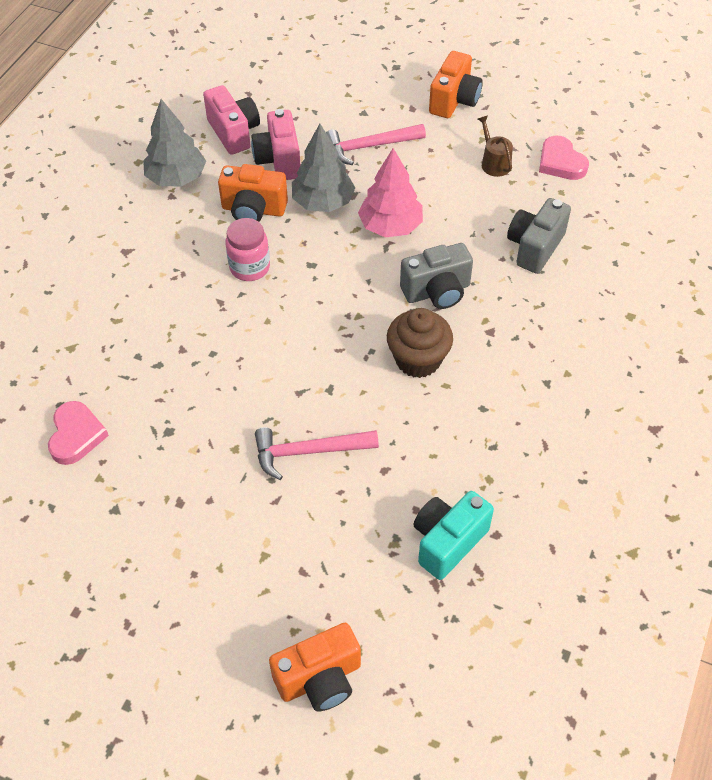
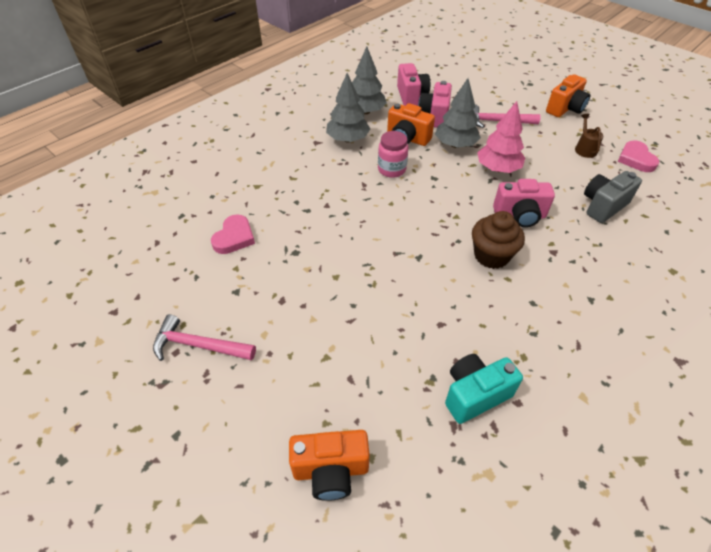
camera: 20 degrees right, 5 degrees down
(169, 234) = (348, 139): none -> grey tree
(308, 451) = (387, 294): pink hammer -> pink hammer (199, 345)
(437, 291) = (519, 216): grey camera -> pink camera

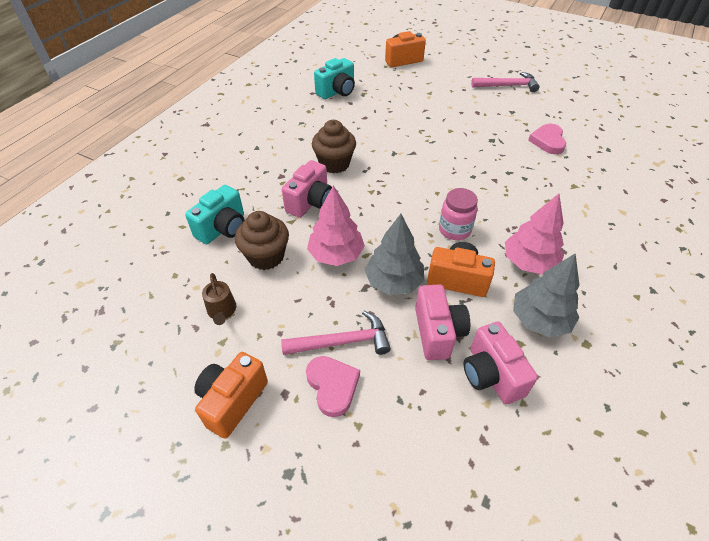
camera: 165 degrees right, 0 degrees up
(348, 139) = (528, 262): grey tree -> pink tree
(519, 216) = (310, 202): pink camera -> pink camera turned 135 degrees clockwise
(557, 177) = (266, 256): none -> brown cupcake
(603, 206) = (223, 228): grey camera -> turquoise camera
(636, 159) = (157, 306): pink heart -> pink heart (332, 386)

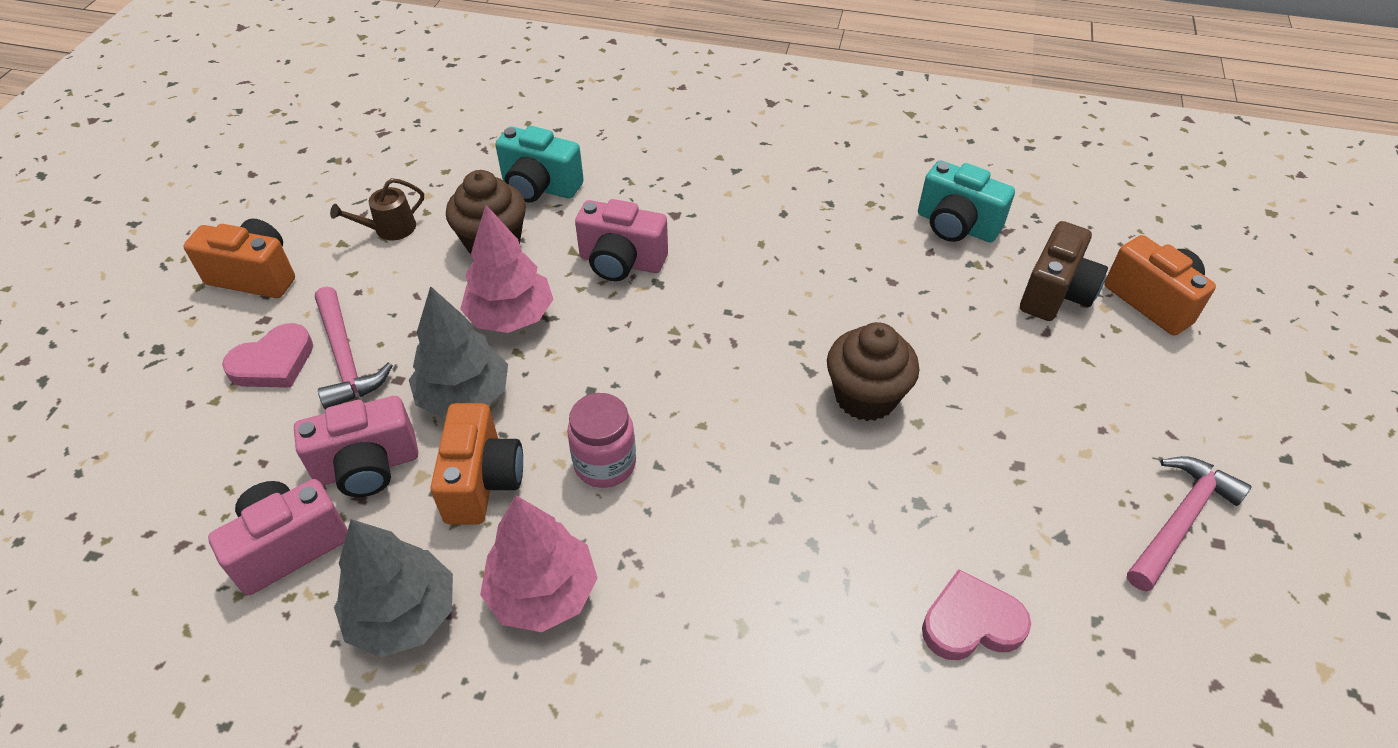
camera: 75 degrees right, 0 degrees up
(334, 164) = (731, 269): brown cupcake -> brown cupcake (865, 397)
(390, 79) = (1055, 293): none -> brown camera
(507, 86) = (1180, 520): pink hammer -> pink hammer turned 120 degrees counterclockwise

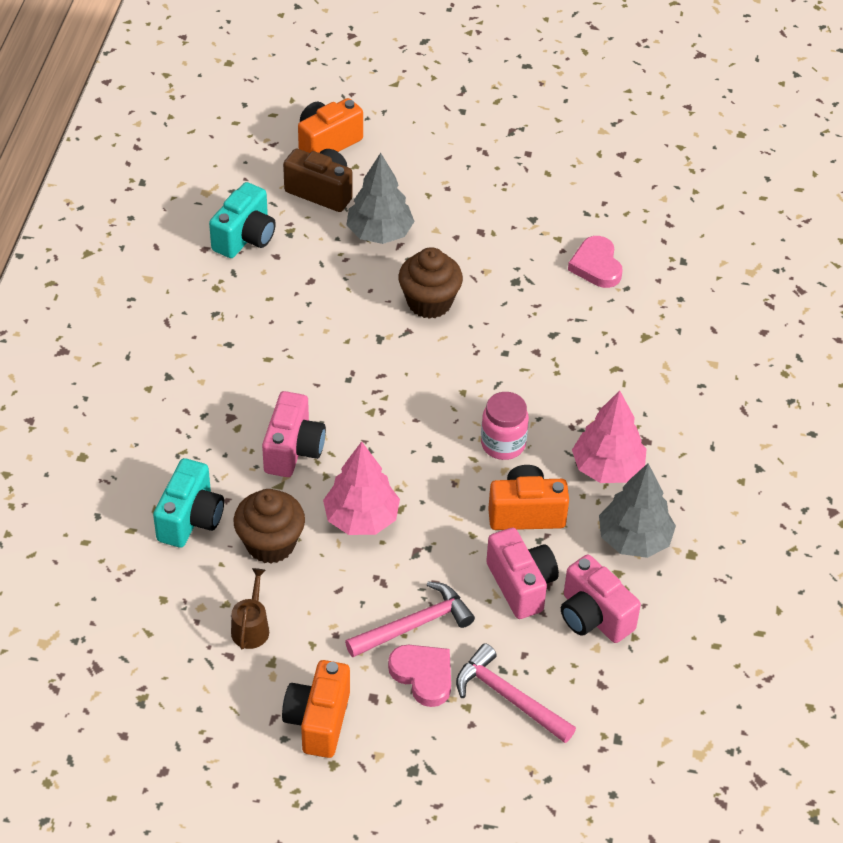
camera: 95 degrees left, 0 degrees up
(390, 229) = (251, 627): brown watering can -> brown watering can turned 135 degrees counterclockwise
(465, 396) = (448, 536): grey tree -> grey tree (379, 233)
(1180, 520) = (514, 166): pink hammer -> pink hammer (508, 697)

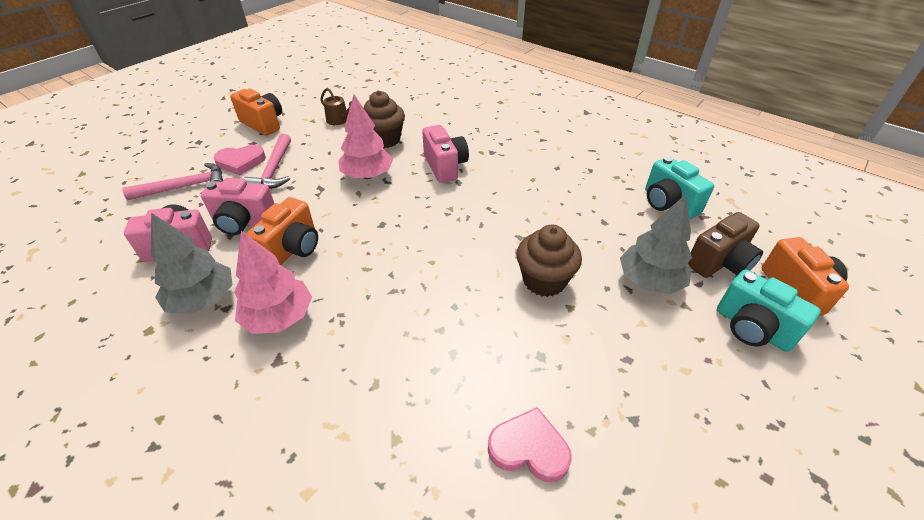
camera: 120 degrees right, 5 degrees down
(190, 519) = (427, 121): turquoise camera -> turquoise camera (752, 328)
(293, 450) = (445, 166): pink camera -> pink camera turned 150 degrees counterclockwise
(503, 444) = (362, 263): pink jar -> none

